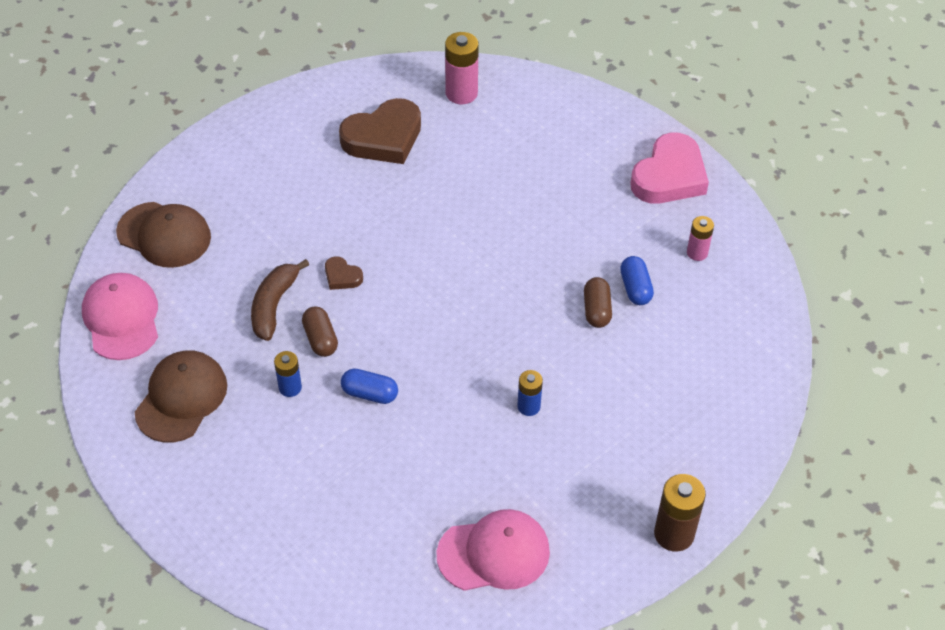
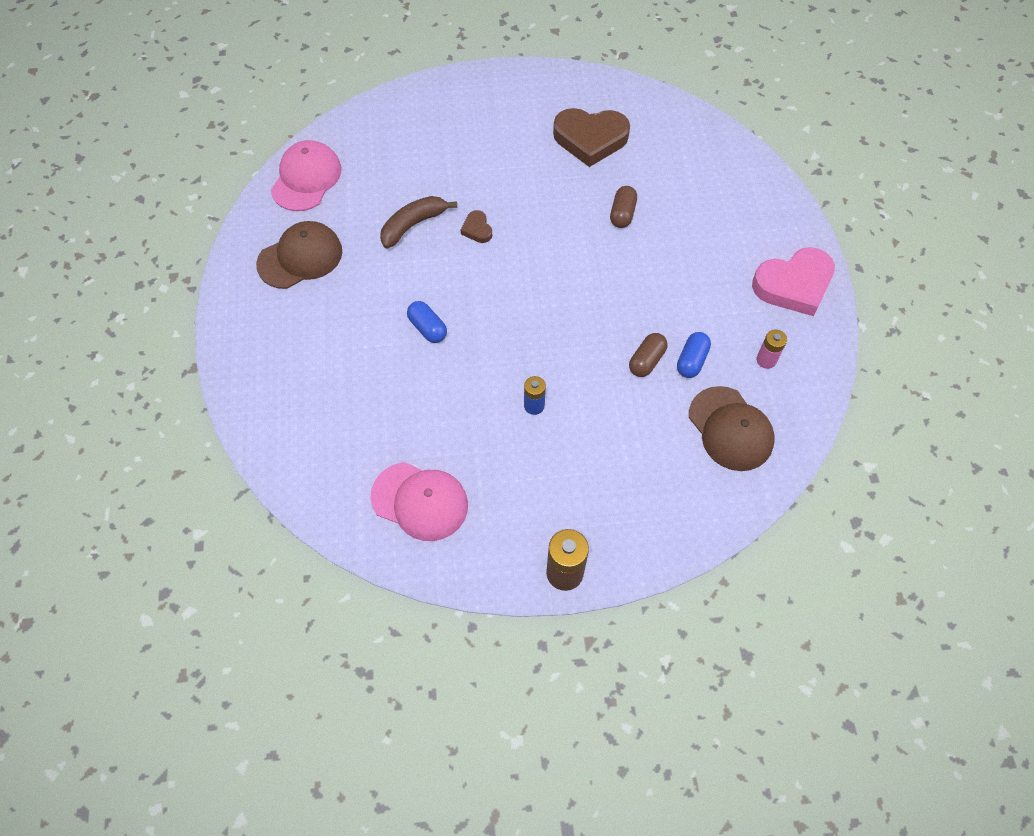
camera: 35 degrees right, 10 degrees up
(164, 235) = (380, 133): brown cap -> brown cap (730, 429)
(290, 387) = (377, 291): blue battery -> none
(320, 339) = (425, 268): brown capsule -> brown capsule (622, 214)
(461, 93) = (677, 133): pink battery -> none

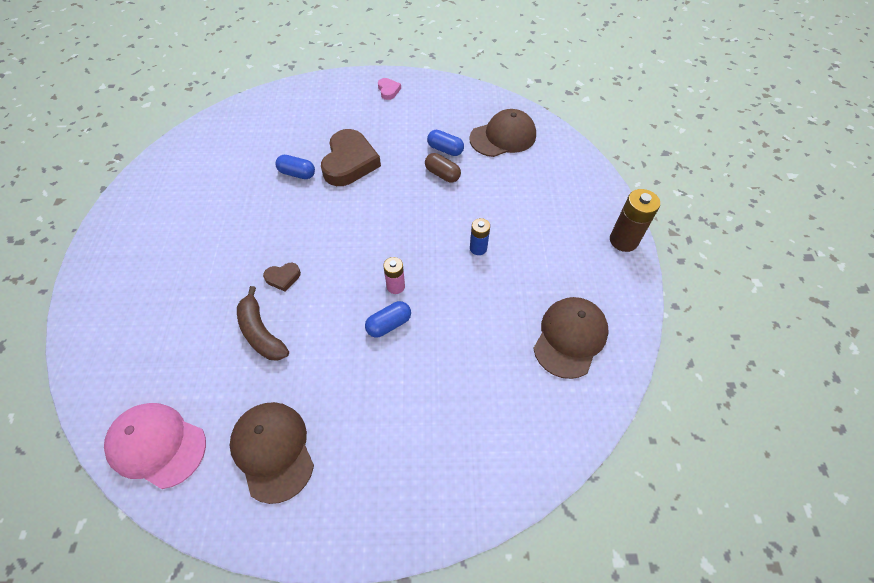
camera: 85 degrees left, 5 degrees down
(420, 501) = (570, 338): pink cap -> brown cap
(590, 139) = (207, 186): brown heart -> brown heart (349, 162)
(622, 214) = (297, 173): brown capsule -> blue capsule
(766, 360) = (448, 112): pink battery -> pink battery (395, 286)
(794, 285) = (388, 90): pink heart -> pink heart, size x0.46

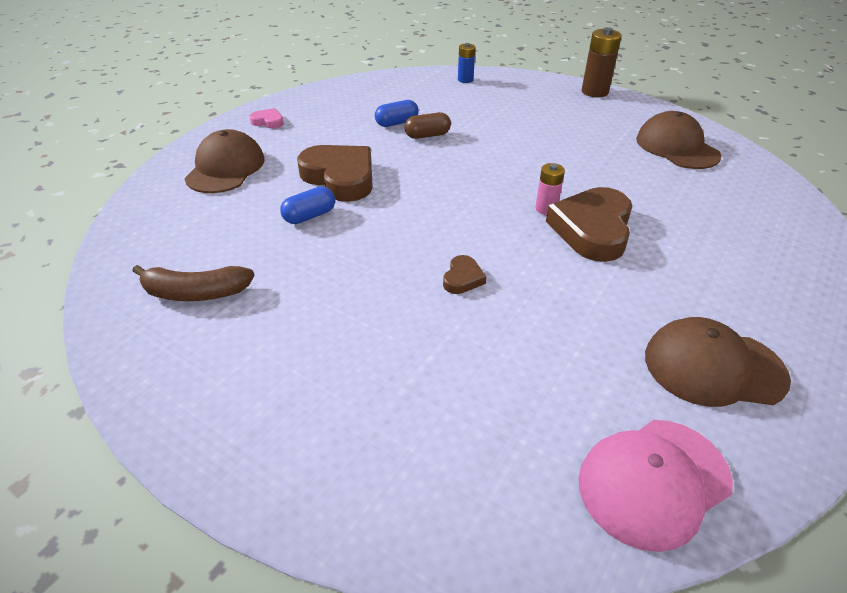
camera: 55 degrees left, 15 degrees down
(261, 333) = (533, 322): brown banana -> brown banana (196, 293)
(389, 324) = (592, 229): blue capsule -> brown heart
(478, 248) = (540, 151): blue battery -> blue battery (465, 80)
(503, 137) = (419, 93): brown cap -> brown cap (225, 168)

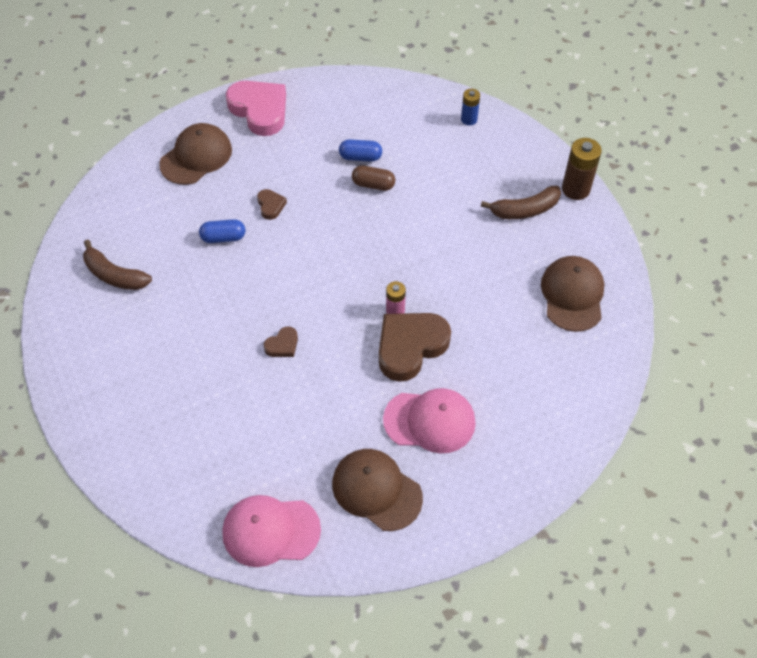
camera: 30 degrees right, 15 degrees up
(268, 122) = (259, 110): pink heart -> pink heart, size x2.20
(340, 177) = (270, 206): brown heart -> brown heart, size x0.46
(573, 113) = (525, 210): none -> brown banana
(683, 279) = (430, 421): none -> pink cap

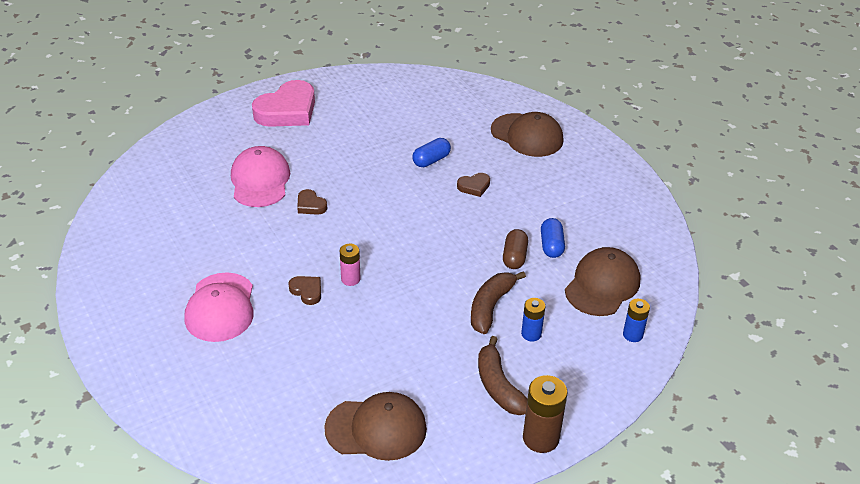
camera: 85 degrees right, 15 degrees down
(115, 275) = (384, 104): brown banana -> brown banana (490, 307)
(223, 237) = (431, 160): blue capsule -> blue capsule turned 60 degrees clockwise
(259, 110) = (599, 170): pink heart -> pink heart (287, 110)
(270, 531) = (126, 211): pink cap -> pink cap (260, 180)
(376, 490) = (153, 273): brown cap -> brown cap (602, 285)
(410, 347) = (307, 291): brown heart -> brown heart, size x0.46
(467, 183) = (531, 334): none -> blue battery

